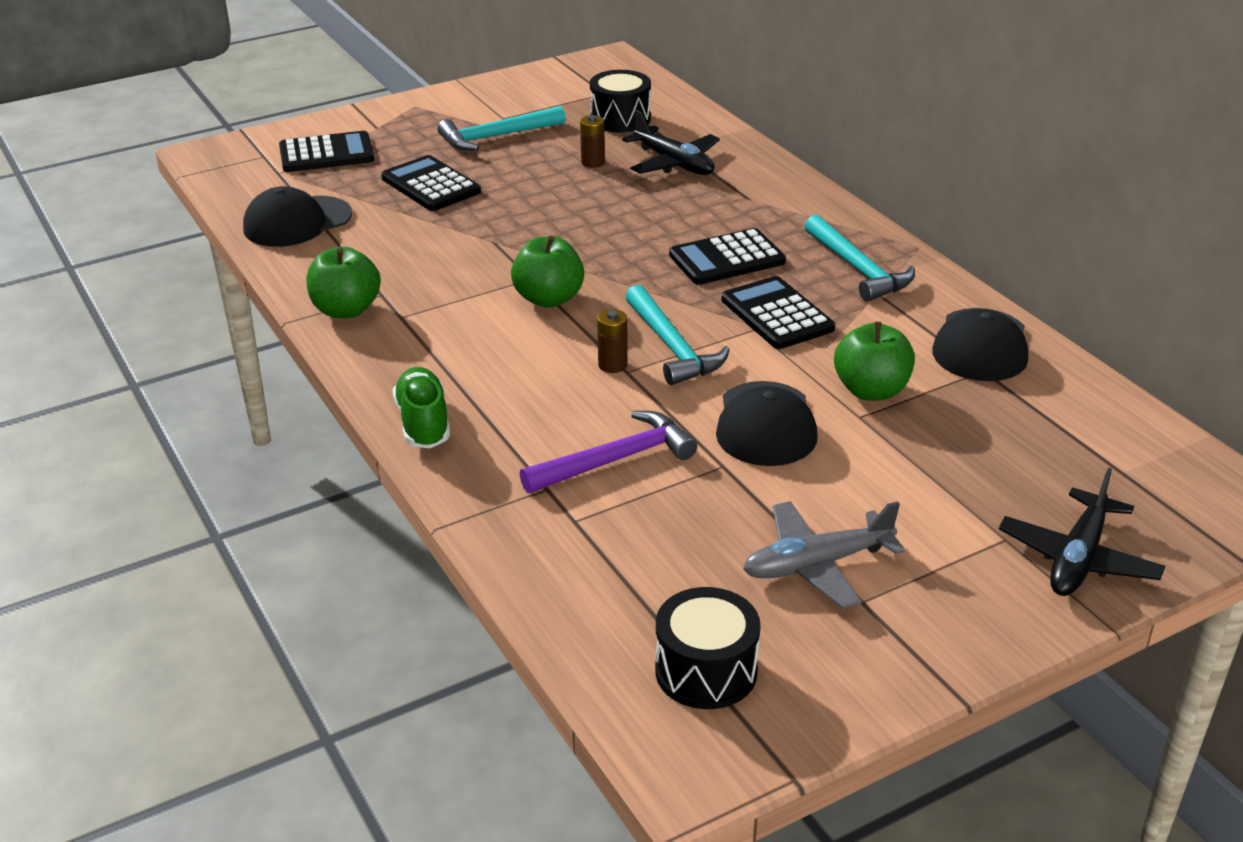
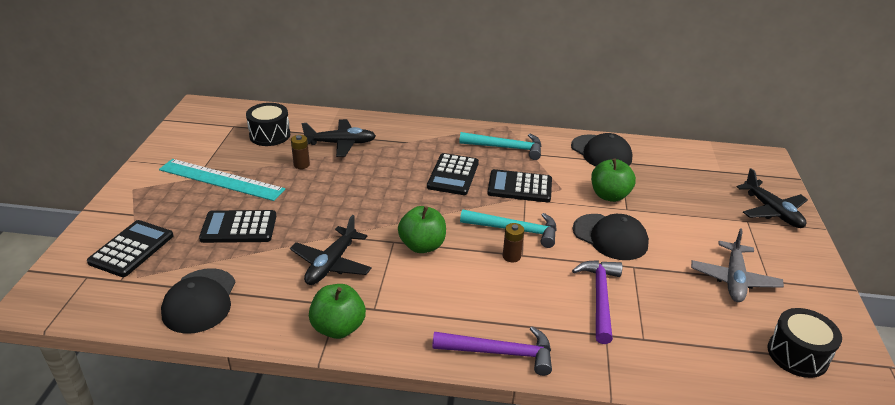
camera: 55 degrees left, 0 degrees up
(423, 423) = (500, 353): green shoe -> purple hammer
(441, 261) = (331, 264): none -> black plane
(496, 136) = (221, 179): turquoise hammer -> turquoise ruler

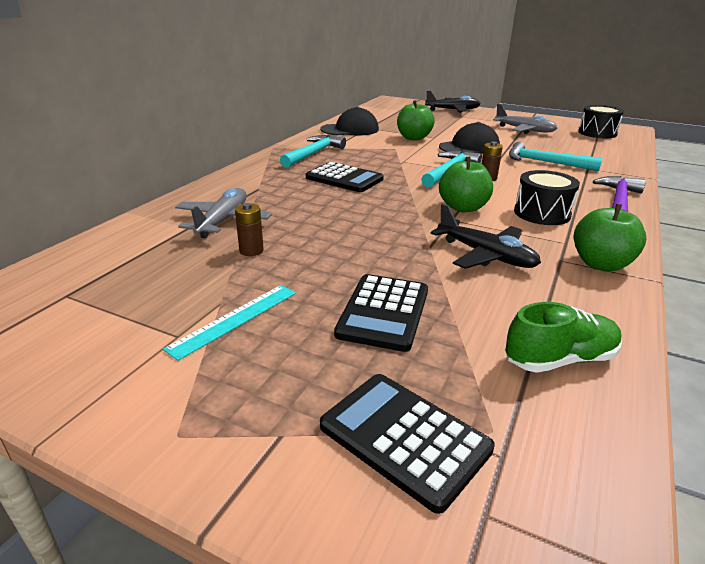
camera: 70 degrees left, 5 degrees down
(200, 301) = (559, 359): black cap -> green shoe
(221, 179) = (235, 319): turquoise ruler -> turquoise ruler, size x0.61
(270, 135) = (140, 266): black drum -> black drum (542, 213)
(341, 143) = (223, 221): black plane -> grey plane
(519, 187) = (383, 159): black calculator -> none
(600, 298) = (545, 162): purple hammer -> turquoise hammer

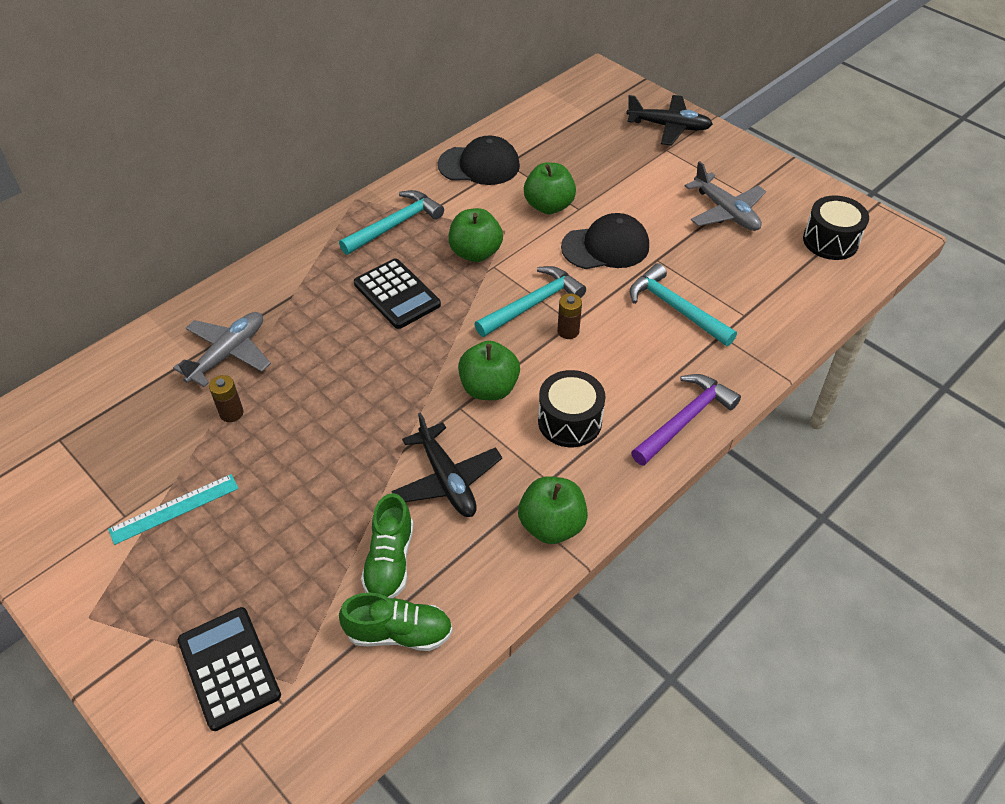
camera: 20 degrees right, 20 degrees up
(383, 312) = (297, 535): black calculator -> none
(384, 157) = (475, 253): none -> green apple
(492, 311) = (390, 561): none -> green shoe

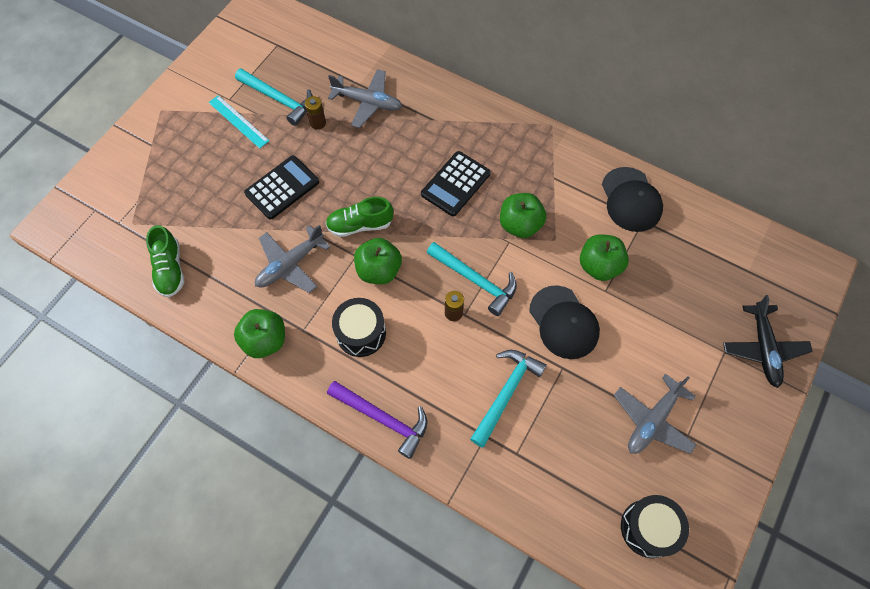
camera: 75 degrees right, 15 degrees up
(229, 668) = (137, 188): black calculator -> black calculator (282, 188)
(390, 561) = (220, 249): green shoe -> green shoe (360, 225)
(395, 225) = (531, 160): turquoise hammer -> turquoise hammer (279, 99)
(447, 480) = (290, 265): black plane -> grey plane

